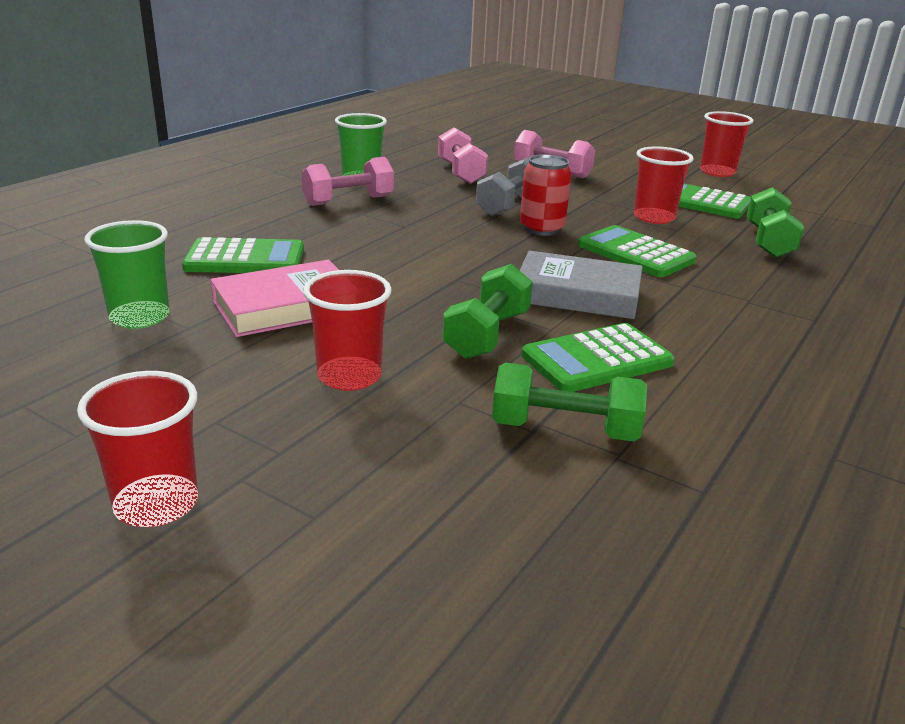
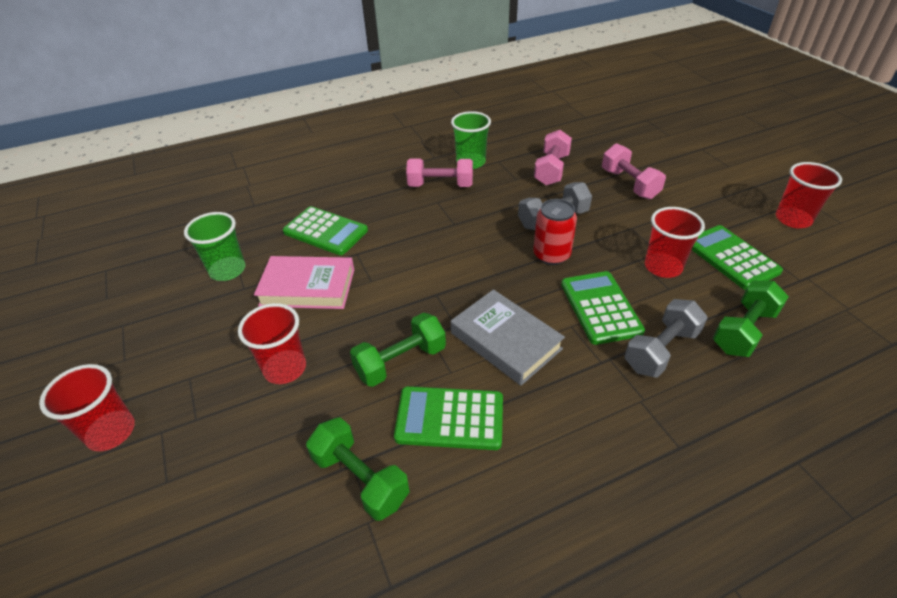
camera: 35 degrees right, 15 degrees up
(722, 267) = (660, 350): none -> grey dumbbell

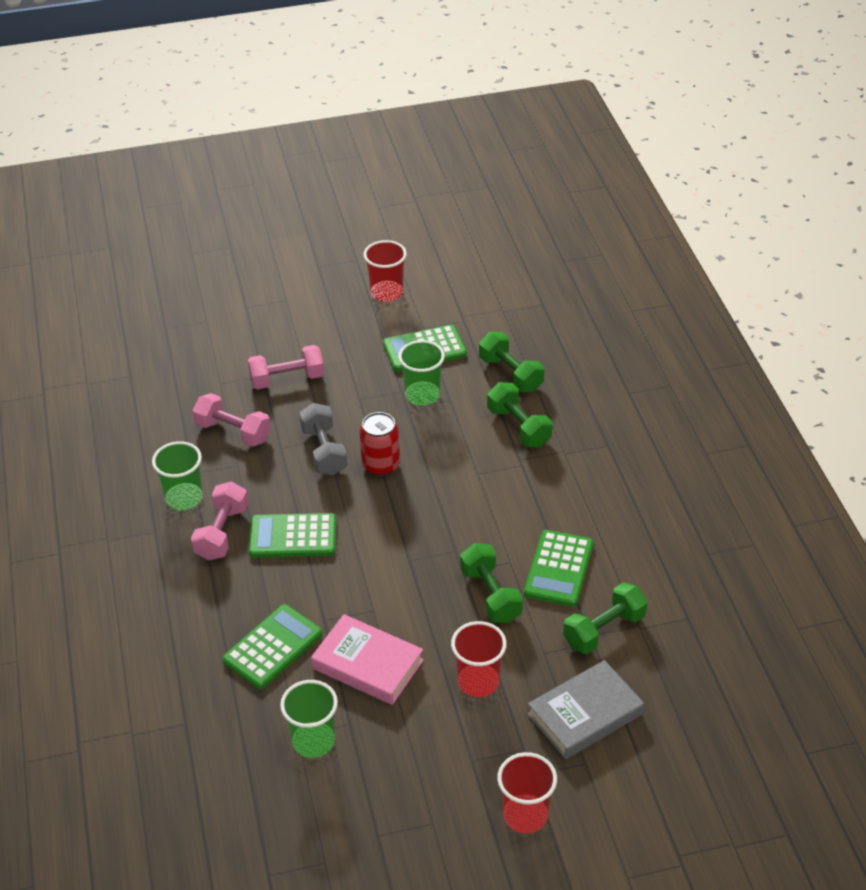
camera: 80 degrees left, 0 degrees up
(308, 287) = (367, 664): pink book -> pink book turned 75 degrees counterclockwise
(505, 341) = (484, 520): grey book -> grey book (585, 714)
(600, 308) = (461, 449): green calculator -> green calculator (293, 537)
(660, 350) = (518, 427): grey dumbbell -> green dumbbell
(663, 267) = (422, 395): red cup -> green cup

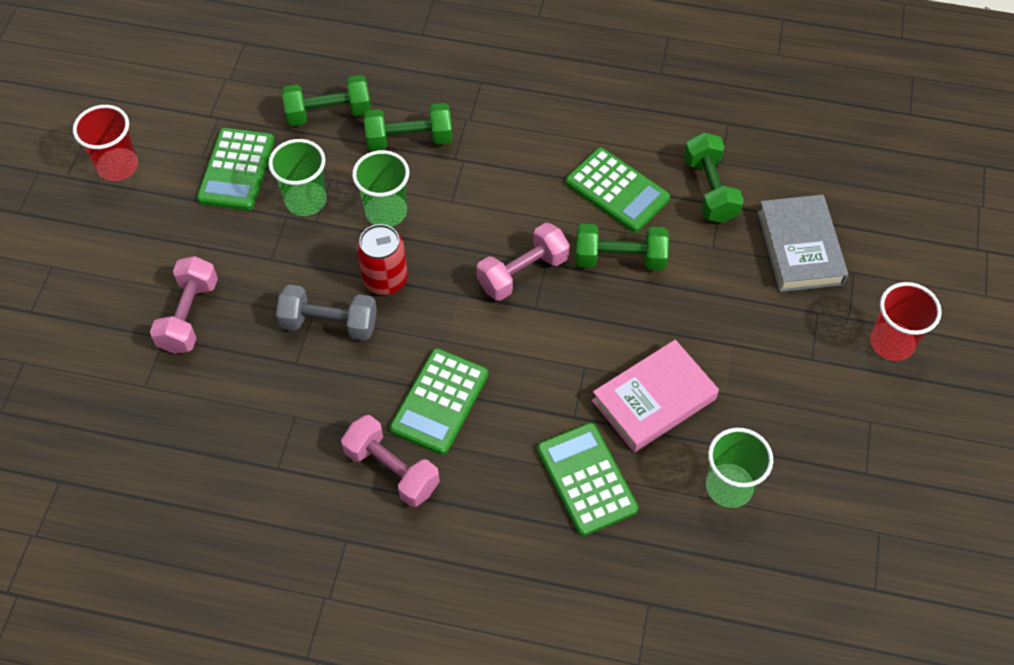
camera: 65 degrees left, 15 degrees up
(184, 498) = (313, 491): green cup -> green cup (386, 212)
(233, 432) = (238, 402): pink dumbbell -> pink dumbbell (523, 273)
(478, 682) = (722, 314): red cup -> none

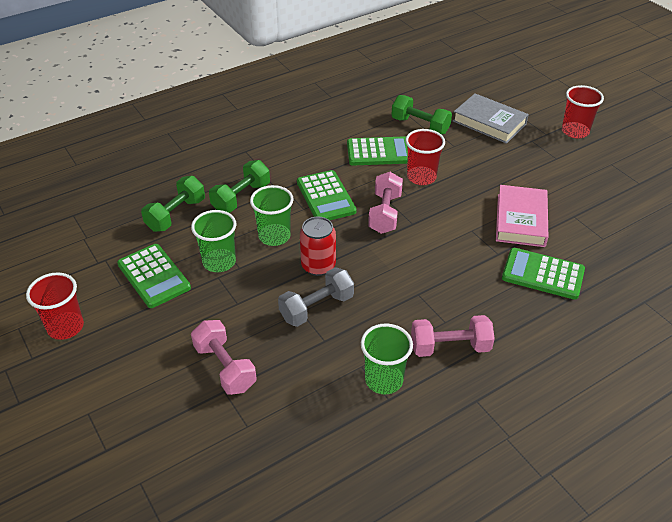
camera: 45 degrees left, 15 degrees down
(439, 401) = (427, 297): green calculator -> green calculator (326, 197)
(620, 259) = (421, 177): green dumbbell -> red cup
(729, 487) = (601, 229): green cup -> green cup (384, 380)

